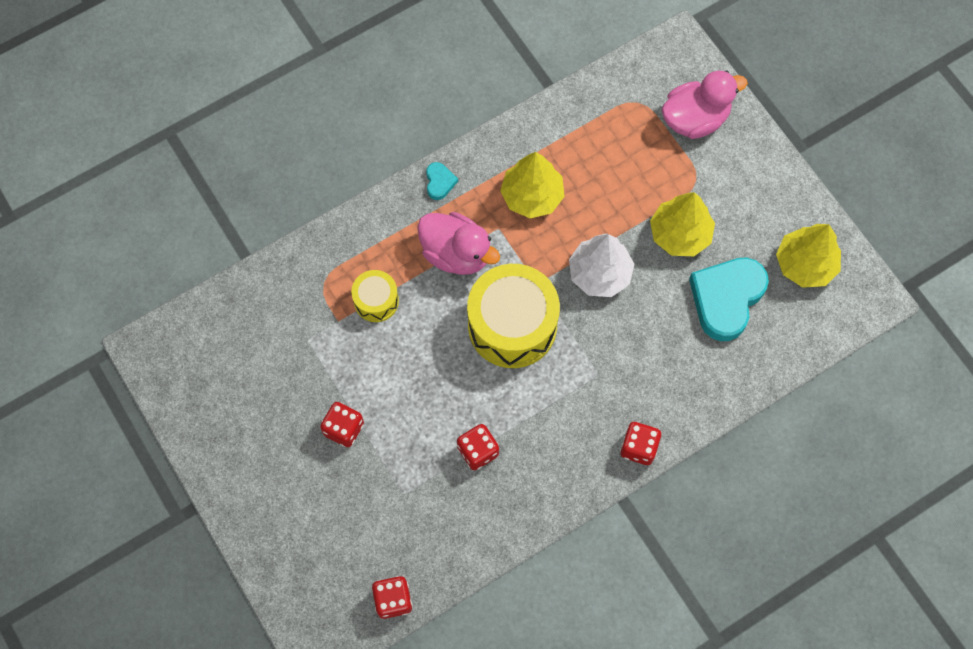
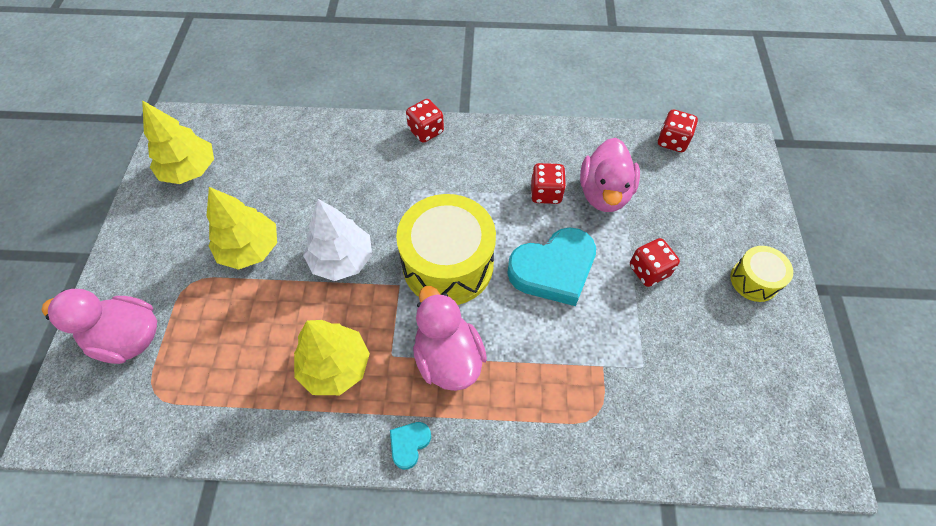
camera: 145 degrees left, 10 degrees down
(376, 301) = (554, 362): yellow drum -> yellow drum (754, 280)
(425, 487) = (604, 193): none -> pink duck
(726, 299) = (269, 182): turquoise heart -> turquoise heart (553, 270)

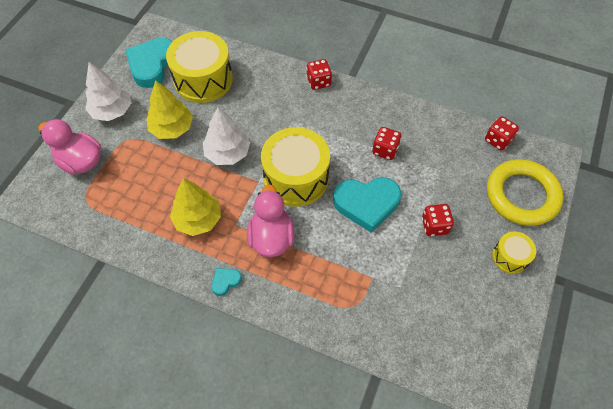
camera: 20 degrees right, 0 degrees up
(152, 250) = (112, 111): none -> white tree
(190, 170) = (152, 65): yellow tree -> turquoise heart
(270, 170) = (203, 79): none -> yellow drum
(604, 193) = (427, 163): pink duck -> none
(730, 199) = (522, 195): none -> yellow ring

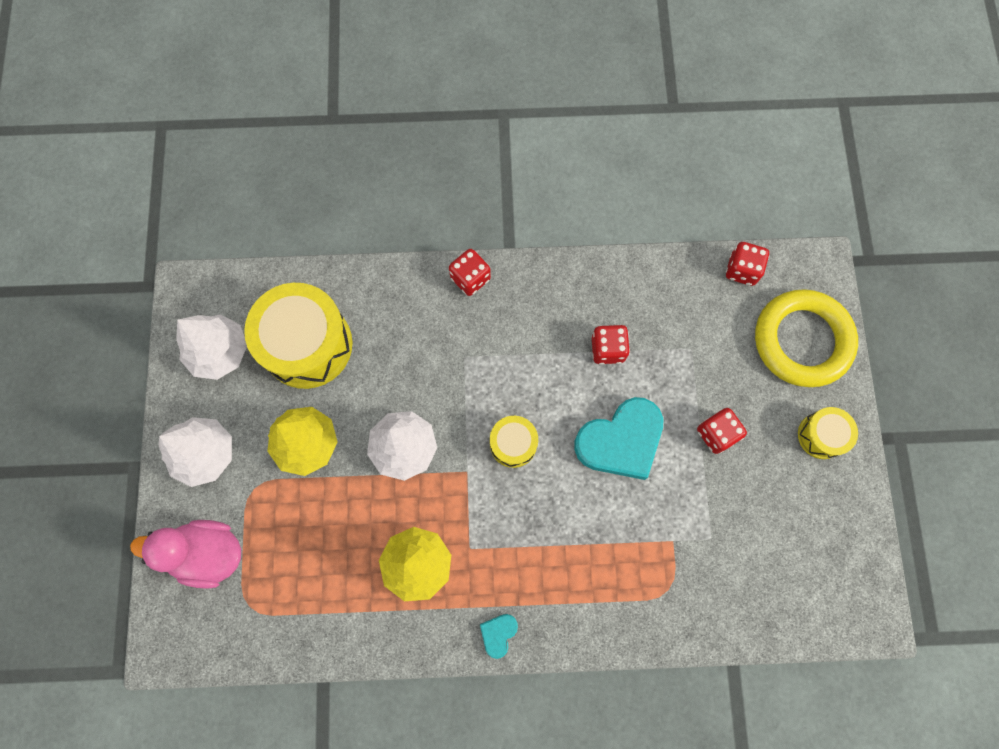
camera: 25 degrees left, 15 degrees up
(152, 65) = (219, 352): turquoise heart -> white tree
(271, 237) = (524, 545): pink duck -> none
(296, 178) = (513, 444): yellow drum -> yellow drum, size x0.51

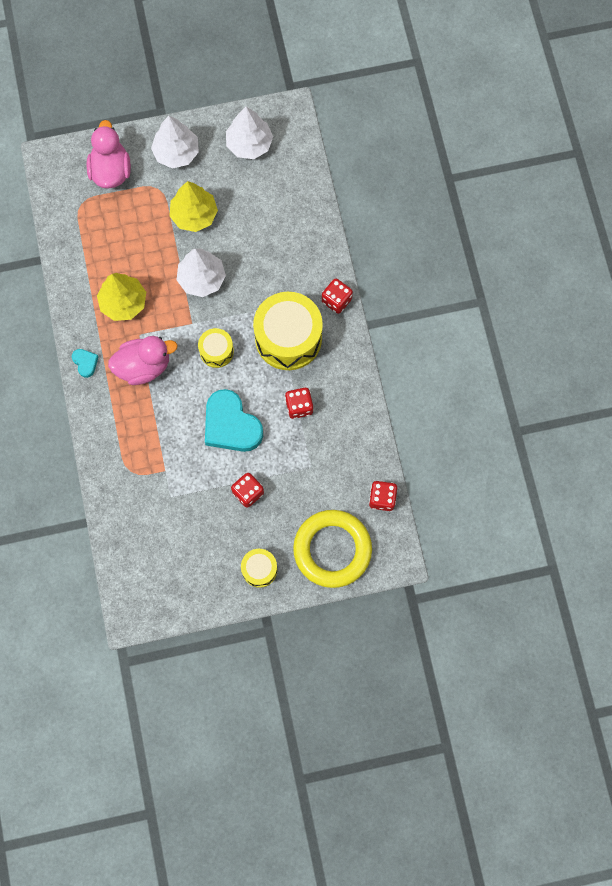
camera: 80 degrees right, 0 degrees up
(307, 345) = (265, 200): yellow drum -> yellow drum (288, 338)
(498, 634) = (85, 363): turquoise heart -> turquoise heart turned 45 degrees clockwise
(518, 548) = (143, 366): none -> pink duck

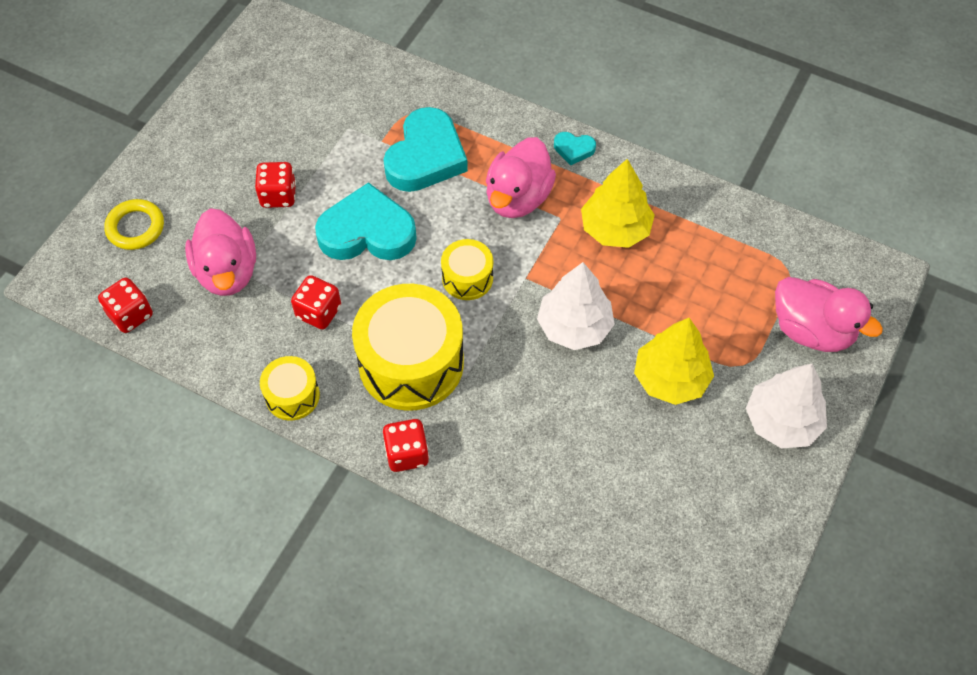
camera: 130 degrees right, 15 degrees down
(156, 437) = (426, 157): none -> turquoise heart
(249, 144) = (726, 520): white tree -> none
(259, 569) = (191, 151): yellow drum -> yellow drum (292, 395)
(316, 474) = (227, 272): none -> pink duck
(332, 549) = (135, 227): yellow ring -> yellow ring, size x0.53

